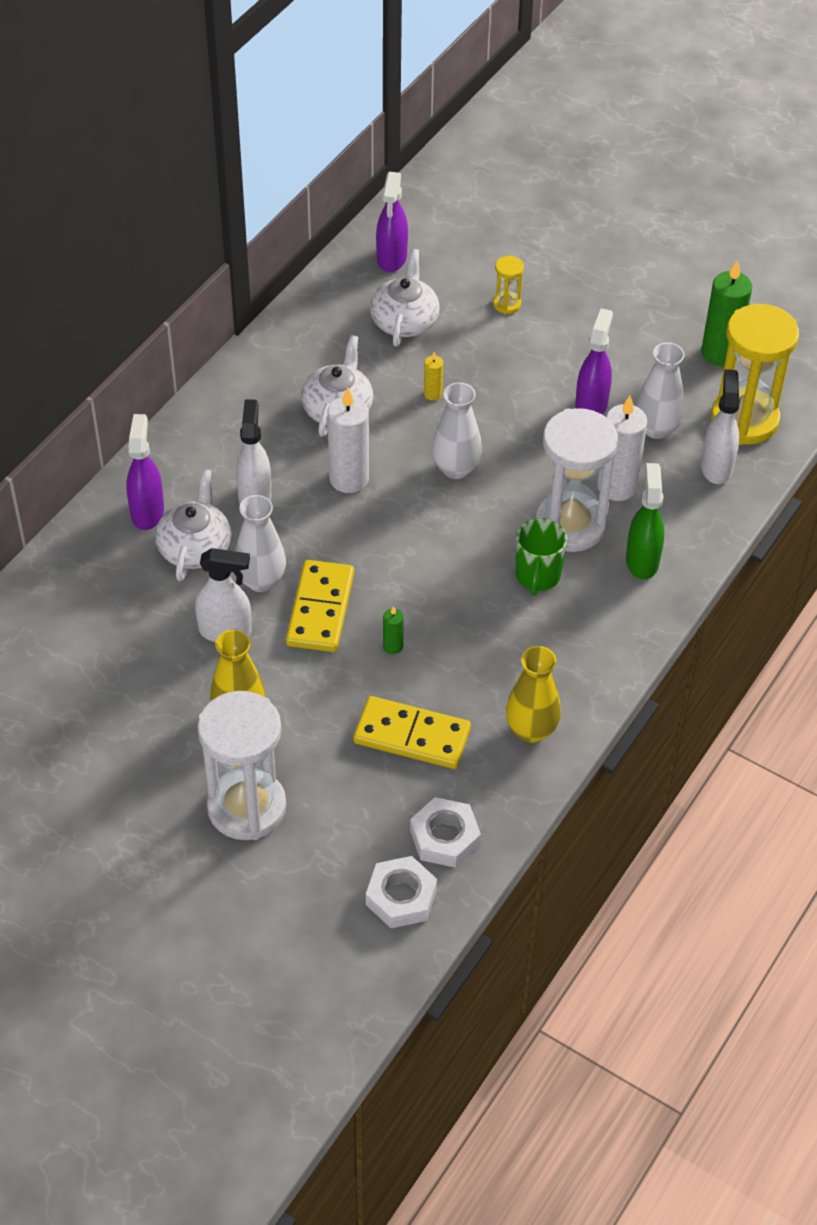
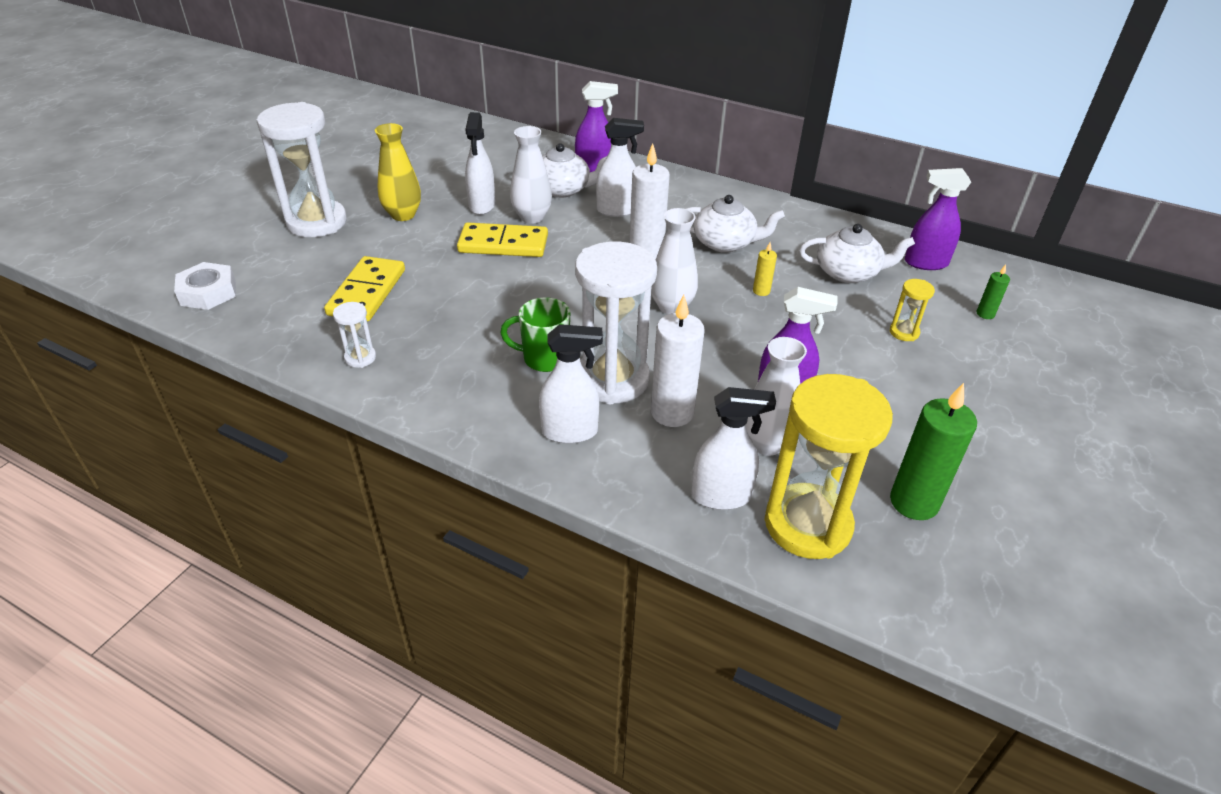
camera: 85 degrees right, 10 degrees down
(393, 646) = (463, 280): green candle -> green candle (985, 314)
(445, 837) = (258, 312): white nut -> none
(531, 730) = (360, 358): yellow vase -> white hourglass
(642, 560) = (570, 432): green spray bottle -> white spray bottle

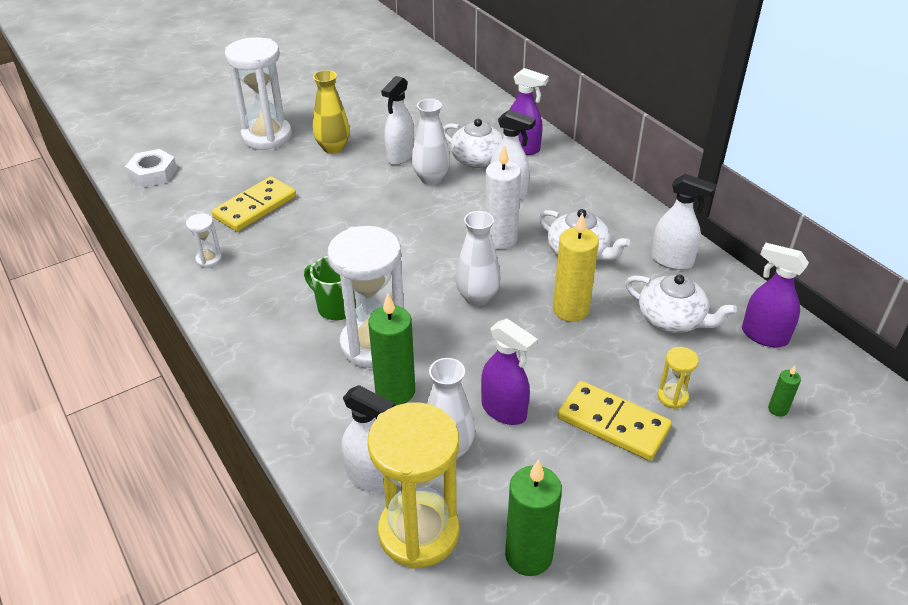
camera: 30 degrees right, 0 degrees up
(503, 244) = (388, 196): yellow domino -> yellow domino (613, 423)
(570, 432) = (304, 376): white spray bottle -> white spray bottle (672, 261)
(672, 412) = (395, 391): white candle -> green candle
(761, 291) = (570, 310): yellow candle -> yellow candle, size x2.10

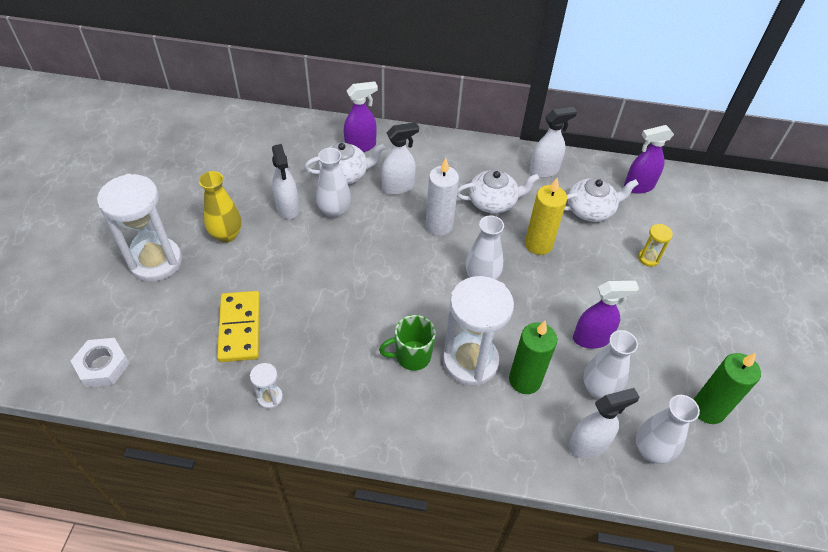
camera: 50 degrees left, 10 degrees up
(419, 532) = (651, 450): yellow hourglass -> white vase
(613, 423) = (645, 298): yellow domino -> none
(778, 409) = (693, 226): green candle -> none

